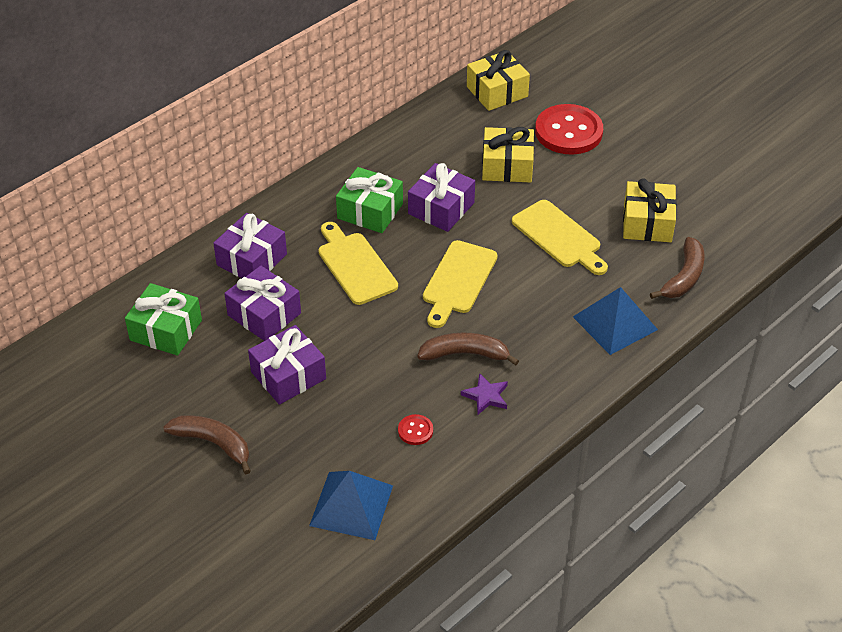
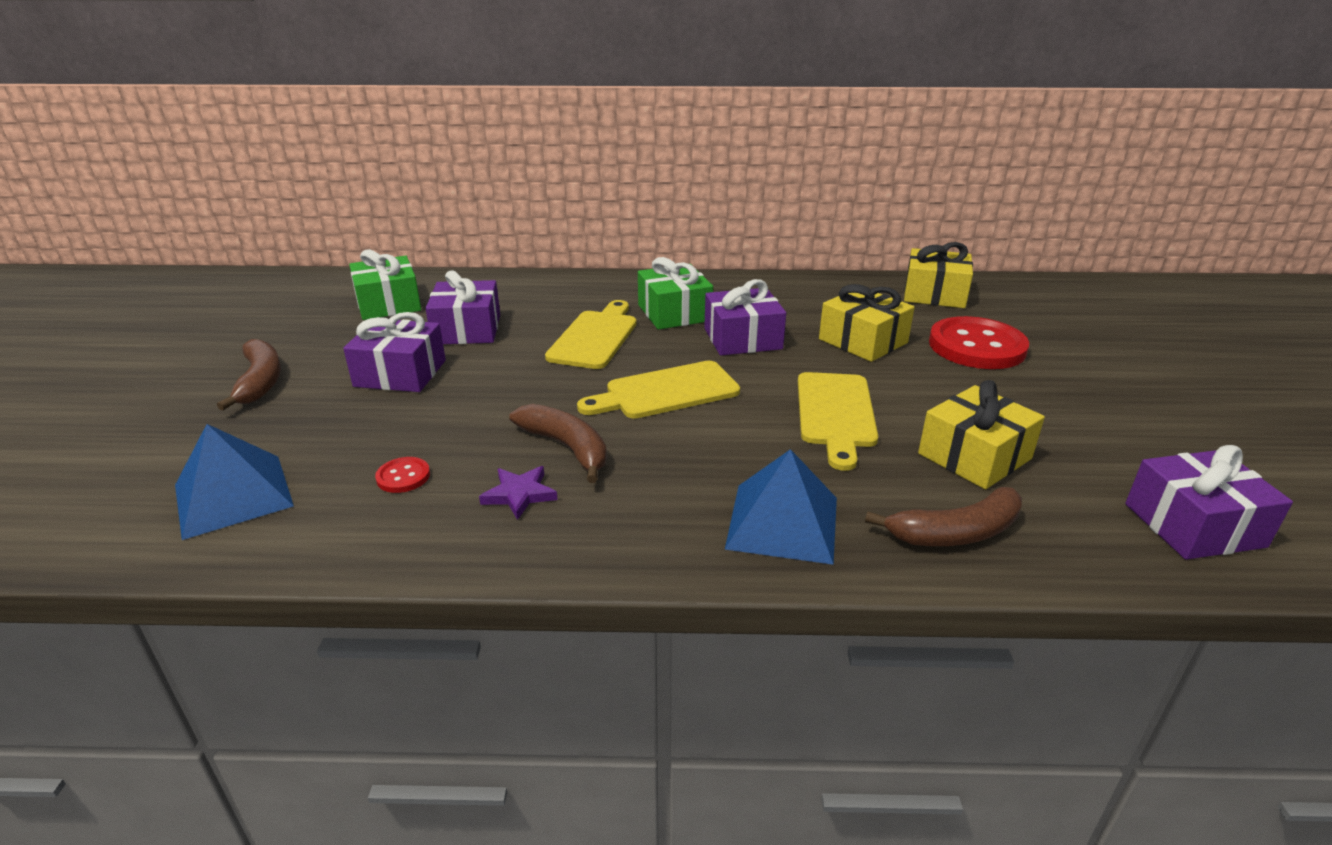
camera: 45 degrees right, 15 degrees down
(252, 260) = (526, 297): purple gift -> purple gift (1193, 525)

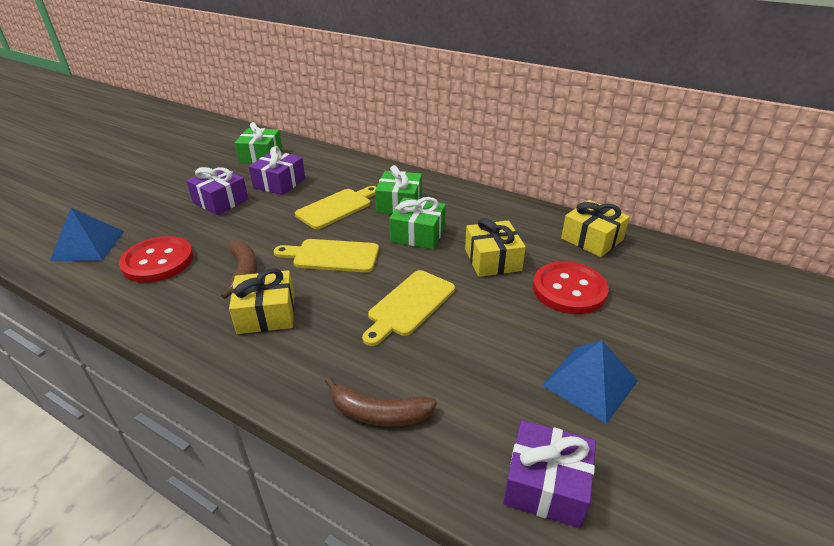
camera: 30 degrees right, 5 degrees up
(260, 381) = (160, 187): brown banana -> none
(403, 476) = (158, 261): red button -> red button, size x2.32
(519, 494) = (193, 291): purple star -> none
(742, 338) = (418, 234): purple gift -> green gift
(782, 522) = (293, 362): blue pyramid -> blue pyramid (589, 383)
(974, 456) = (458, 368): yellow gift -> yellow gift (266, 314)

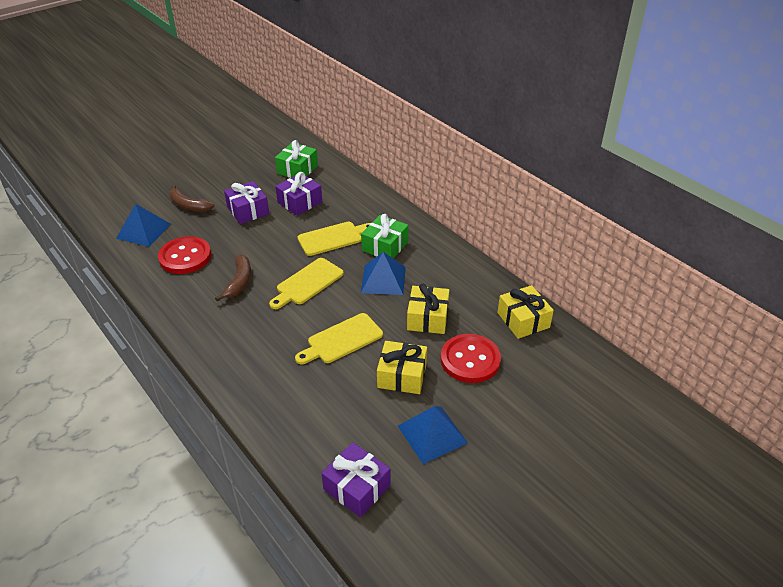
camera: 20 degrees right, 5 degrees up
(266, 314) = (241, 320): yellow gift -> yellow gift (402, 376)
(332, 256) = (307, 283): yellow cutting board -> yellow cutting board turned 75 degrees counterclockwise
(378, 413) = (279, 412): brown banana -> brown banana (188, 205)
(418, 234) = (383, 279): green gift -> blue pyramid

